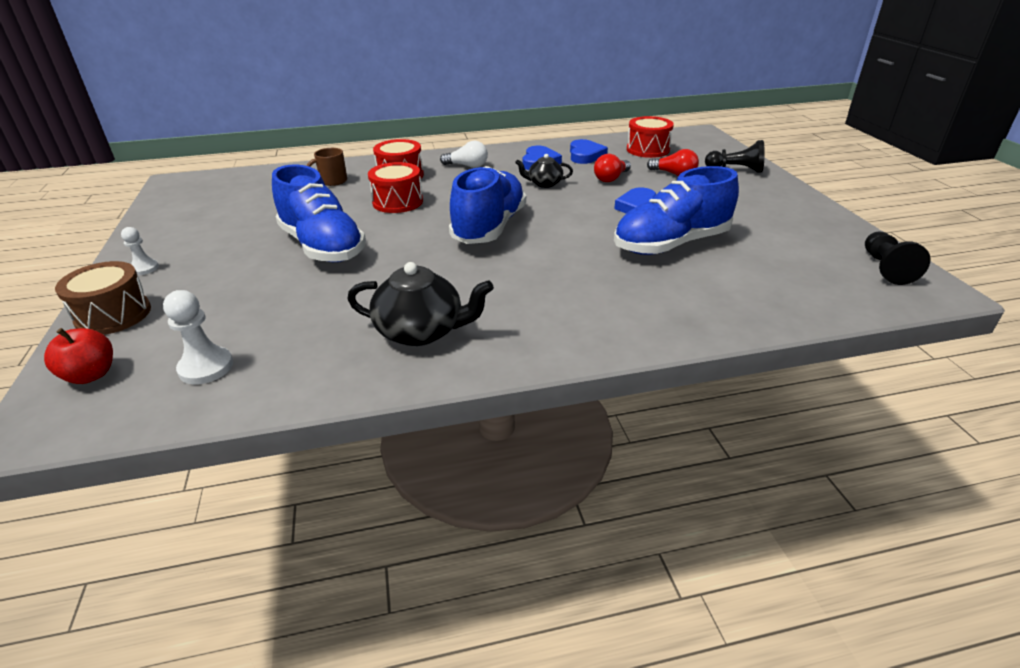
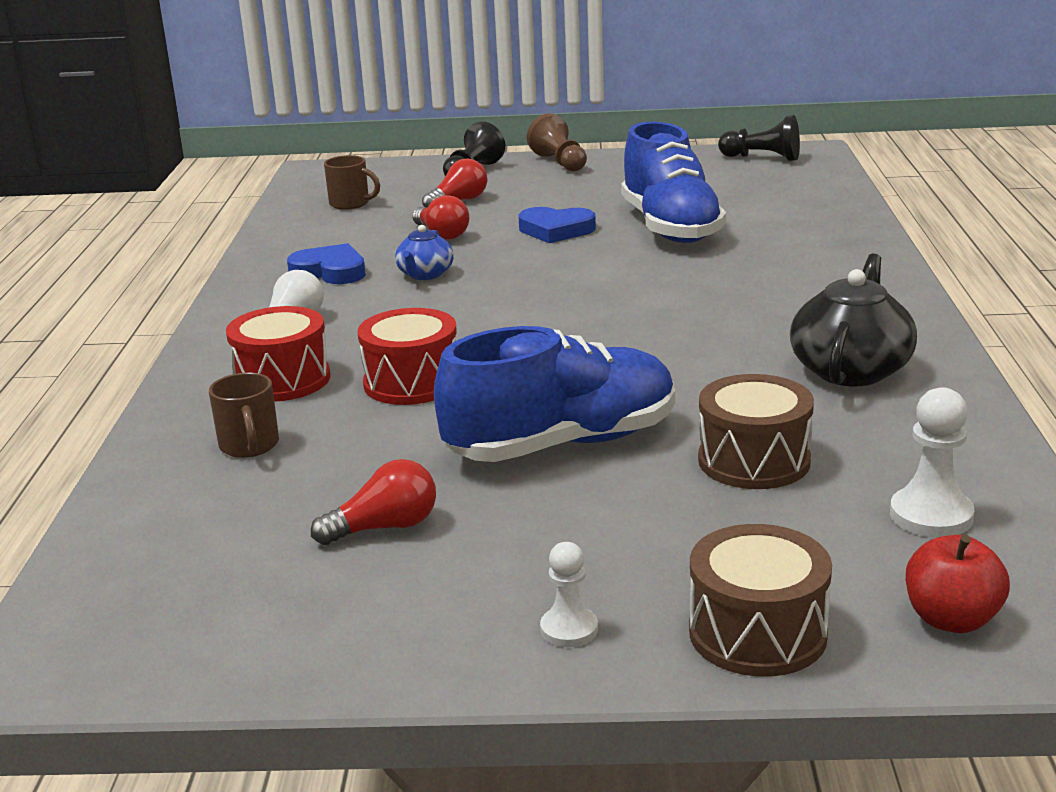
camera: 75 degrees left, 10 degrees down
(249, 218) = (384, 527): none -> red light bulb
(292, 302) = (754, 461): none -> brown drum
(489, 227) = (563, 318): blue shoe -> none
(544, 184) = (425, 274): black teapot -> blue teapot
(585, 155) = (332, 240): blue heart -> none
(648, 150) = (351, 204): red drum -> brown mug
(784, 192) = (560, 162): none -> brown pawn

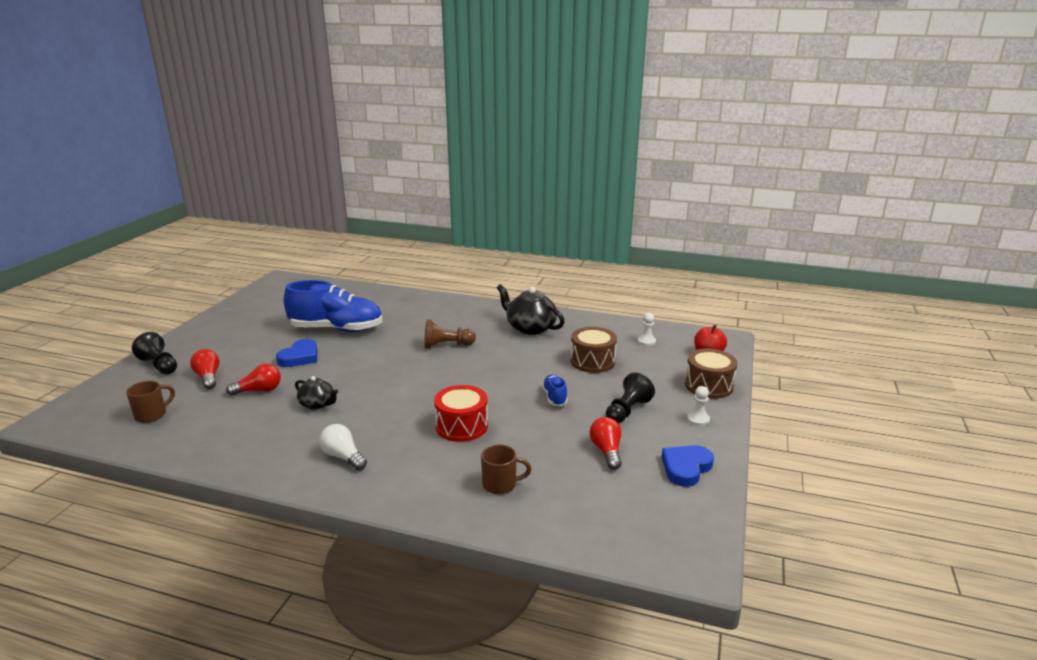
camera: 75 degrees left, 0 degrees up
(282, 380) = (424, 467): red drum -> none
(330, 271) = (272, 435): blue heart -> blue heart (686, 468)
(425, 274) = (317, 404): blue teapot -> black teapot
(560, 162) = (189, 337): brown pawn -> brown pawn (447, 345)
(562, 444) = (554, 397): blue shoe -> blue shoe, size x0.44
(762, 158) = (272, 290): black pawn -> black pawn (627, 411)
(931, 516) = (646, 341): white pawn -> white pawn, size x0.64

